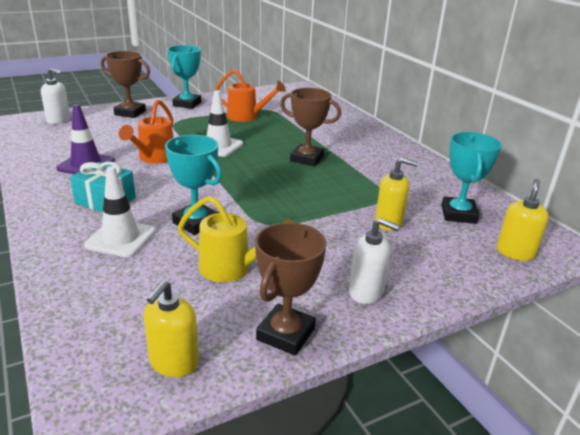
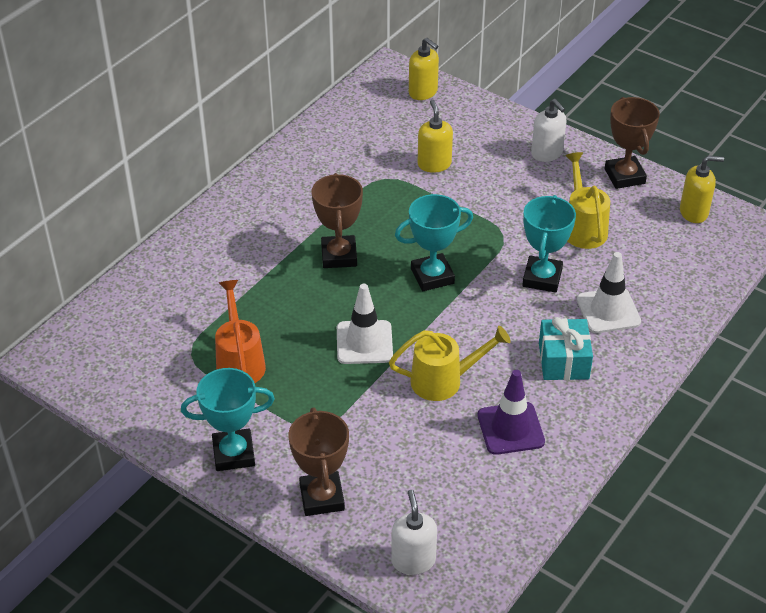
camera: 115 degrees left, 15 degrees up
(154, 158) = (444, 381): orange watering can -> yellow watering can
(285, 334) = (624, 176): brown trophy -> brown trophy turned 75 degrees clockwise
(366, 292) = (547, 153): white soap dispenser -> white soap dispenser turned 150 degrees clockwise
(458, 214) = (382, 128): turquoise trophy -> turquoise trophy (432, 276)
(515, 252) = (423, 92): yellow soap dispenser -> yellow soap dispenser turned 135 degrees counterclockwise

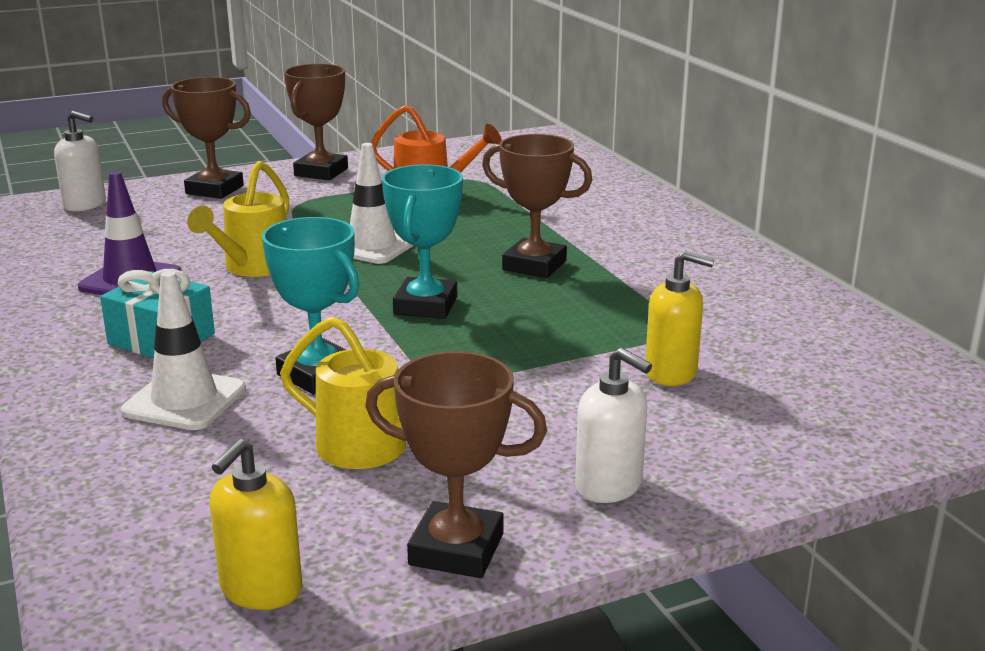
camera: 120 degrees right, 20 degrees down
(233, 453) = (321, 172): turquoise trophy -> brown trophy
(423, 92) = (901, 422): yellow soap dispenser -> none
(547, 153) = (609, 486): white soap dispenser -> white soap dispenser turned 135 degrees counterclockwise

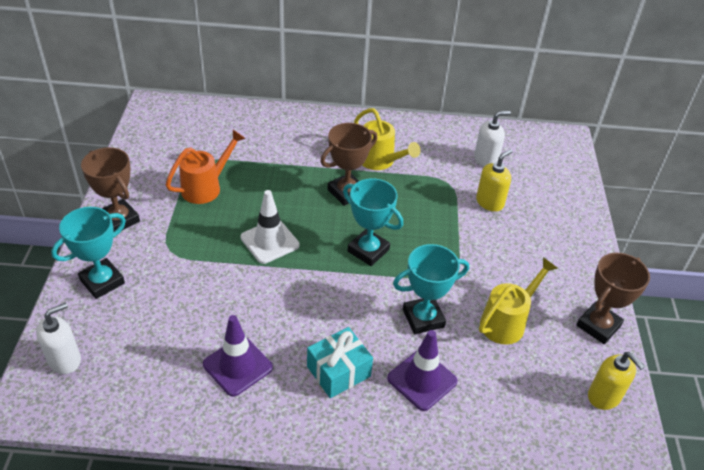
camera: 65 degrees left, 20 degrees up
(184, 400) = (422, 380): white traffic cone -> purple traffic cone
(214, 190) = (102, 282): brown trophy -> turquoise trophy
(252, 267) = (262, 303): yellow watering can -> yellow watering can (380, 161)
(609, 486) = (571, 263): white soap dispenser -> white soap dispenser (486, 160)

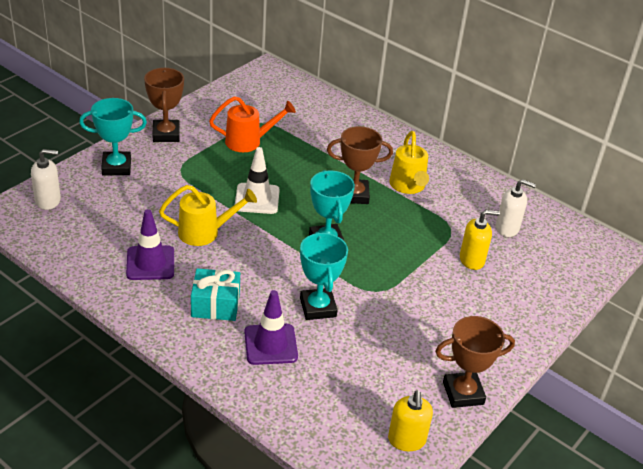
camera: 35 degrees right, 5 degrees down
(423, 318) = (318, 307): turquoise trophy -> turquoise trophy turned 60 degrees clockwise
(507, 322) = (384, 347): yellow watering can -> yellow watering can (205, 232)

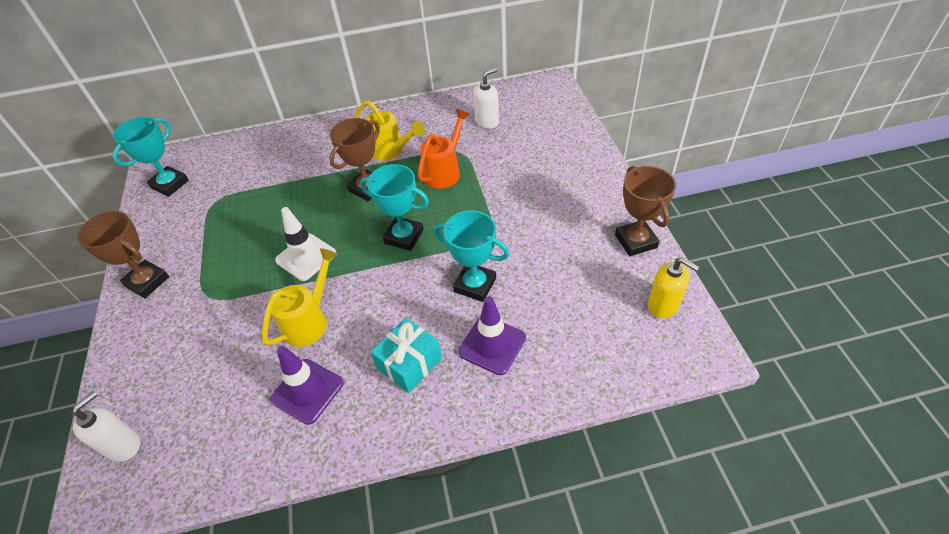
camera: 45 degrees left, 10 degrees up
(116, 167) = (144, 350): turquoise trophy -> turquoise trophy (170, 184)
(248, 141) = (229, 223): orange watering can -> orange watering can (444, 171)
(463, 393) = (636, 241): brown trophy -> brown trophy turned 45 degrees counterclockwise
(472, 260) = (502, 159): yellow soap dispenser -> none

